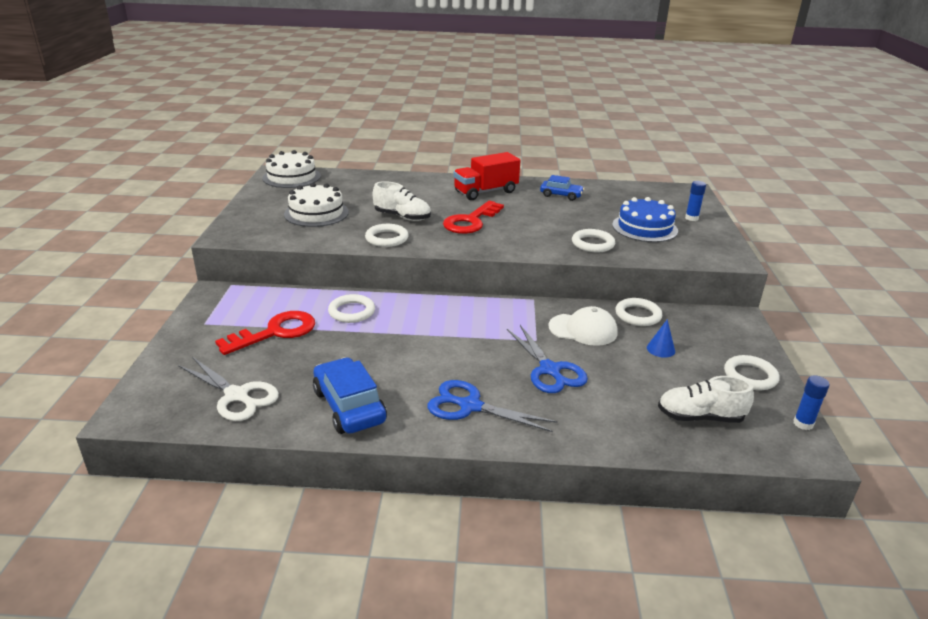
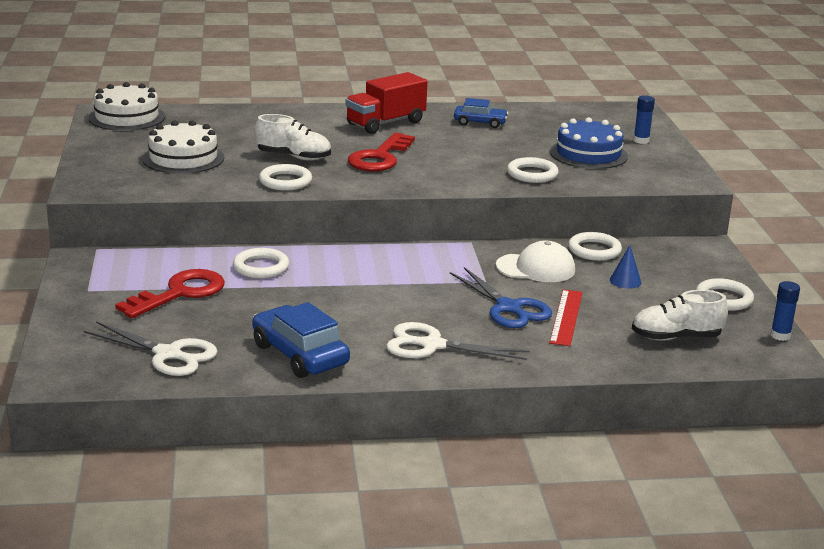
camera: 10 degrees left, 5 degrees down
(470, 406) = (432, 345): blue scissors -> white scissors
(599, 384) = (566, 317): none -> red ruler

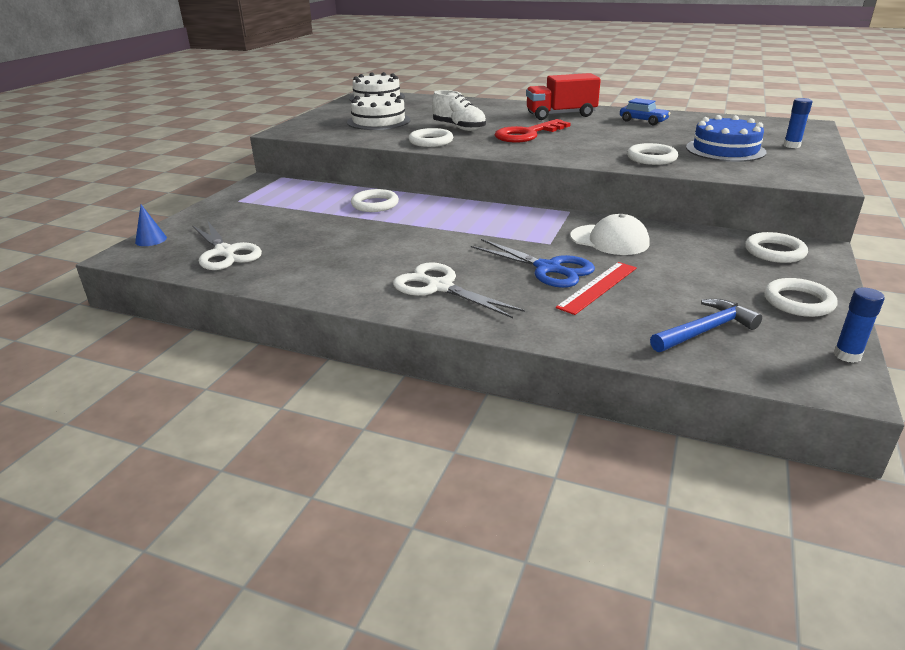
camera: 30 degrees right, 5 degrees up
(180, 293) = (294, 212): red key -> none
(300, 355) = (319, 272): blue car -> none
(508, 308) = (548, 268): blue scissors -> blue scissors turned 45 degrees counterclockwise
(594, 250) = (684, 234): white ring -> white ring (774, 252)
(625, 281) = (694, 265): blue cone -> blue cone (151, 240)
(676, 337) = (705, 330): white shoe -> blue hammer

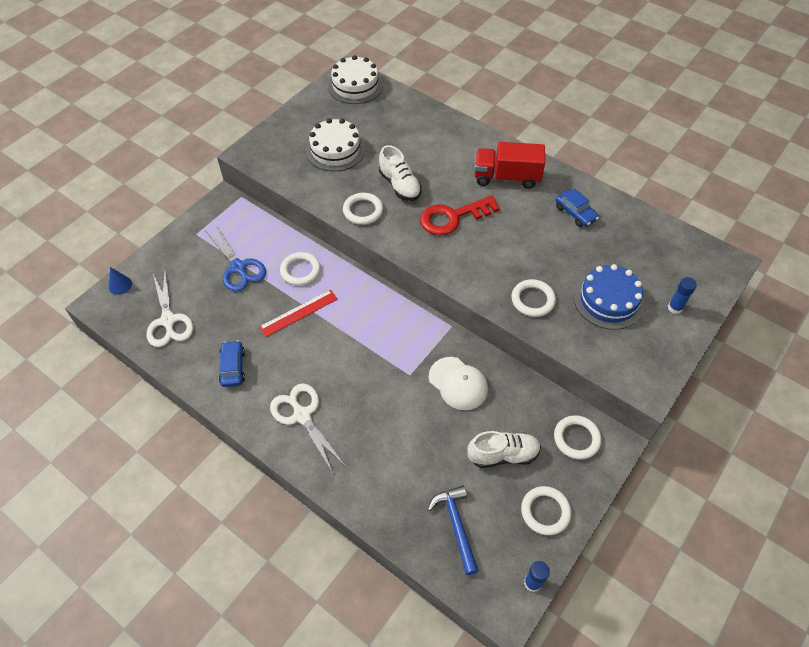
camera: 15 degrees right, 25 degrees up
(327, 269) = (233, 367): none -> blue car
(548, 268) = (390, 412): blue scissors -> blue scissors (238, 267)
(597, 287) = (413, 449): red ruler -> red ruler (298, 313)
(705, 330) = (456, 525): blue hammer -> blue hammer turned 90 degrees counterclockwise
(707, 274) = (503, 455): none -> white shoe

